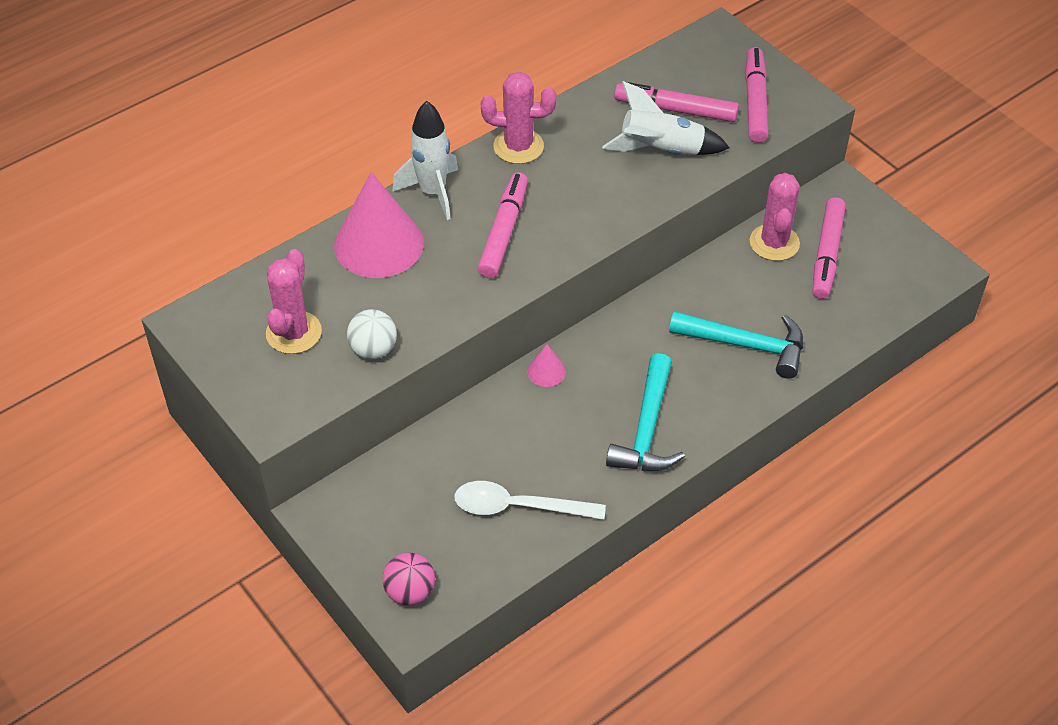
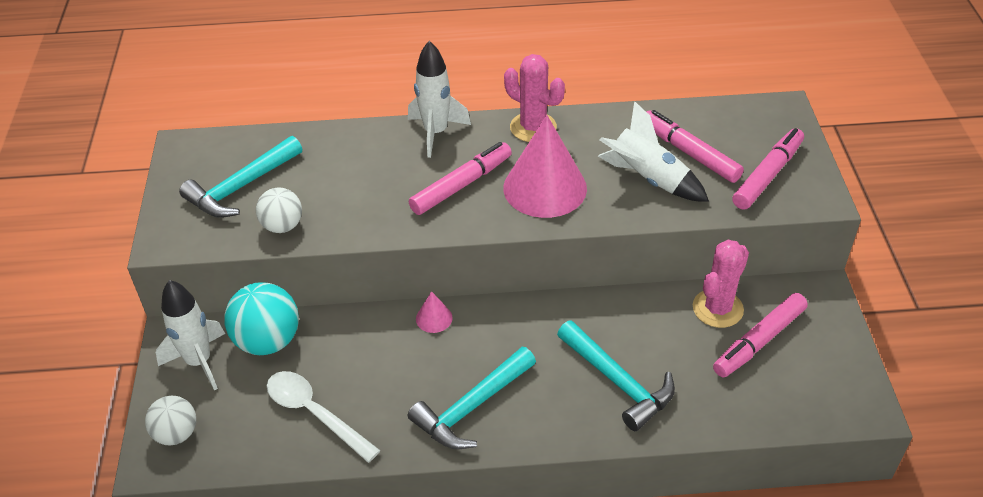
camera: 35 degrees right, 5 degrees down
(293, 333) = (241, 187): pink cactus -> turquoise hammer
(367, 521) = (199, 362): none -> white rocket
(379, 244) = (361, 152): pink cone -> pink cone (545, 188)
(410, 592) = (176, 433): pink ball -> white ball
(414, 469) = (268, 341): none -> turquoise ball

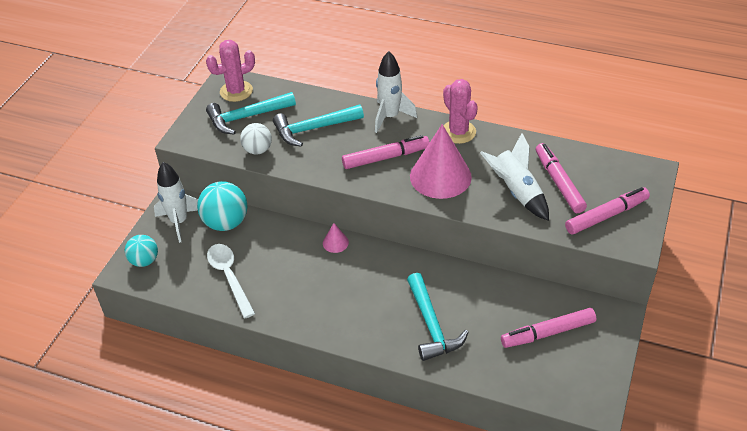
camera: 25 degrees right, 0 degrees up
(176, 433) = (144, 261): white ball -> turquoise ball
(472, 407) = (327, 307): turquoise hammer -> turquoise hammer (314, 129)
(717, 308) = (532, 301): pink cactus -> pink cactus (236, 91)

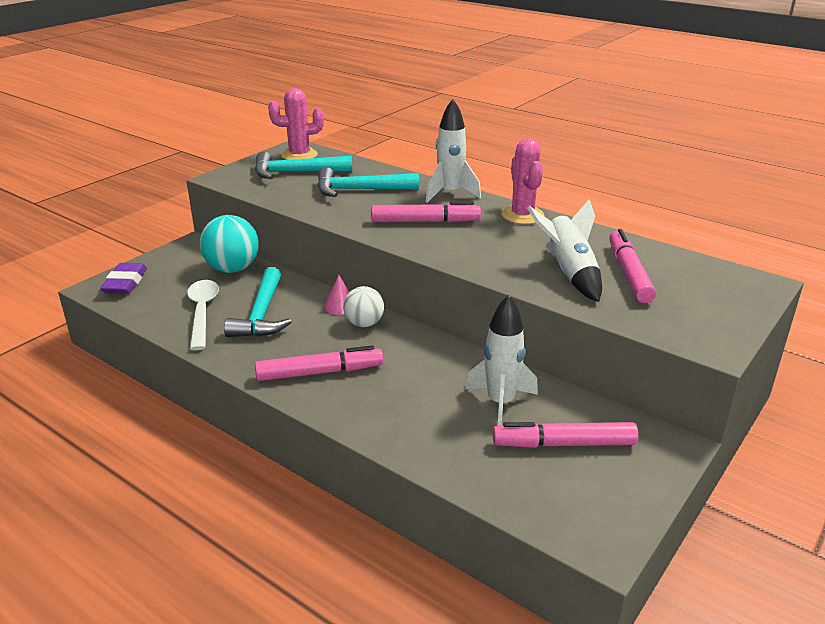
camera: 15 degrees right, 15 degrees down
(144, 261) = (125, 283): turquoise ball -> purple eraser
(179, 222) = (185, 260): white rocket -> white rocket (500, 403)
(258, 150) = (288, 196): white ball -> white ball (364, 323)
(431, 325) = (410, 403): turquoise hammer -> turquoise hammer (261, 314)
(440, 176) = (480, 245): pink cone -> none
(606, 215) = (682, 312): pink marker -> pink marker (319, 372)

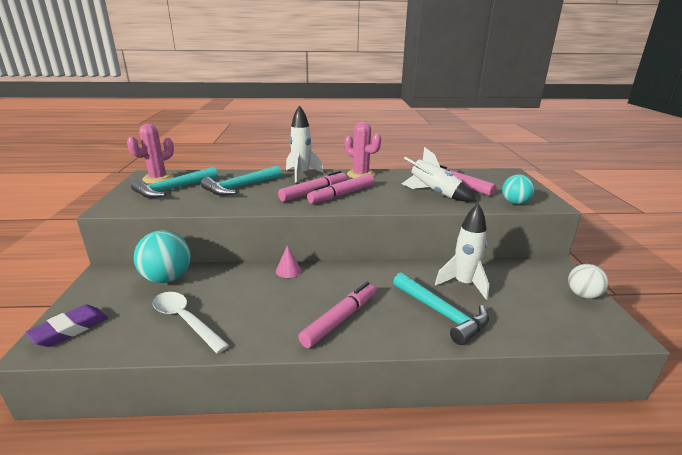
camera: 40 degrees left, 5 degrees down
(125, 283) = (70, 329): purple eraser -> purple eraser turned 75 degrees clockwise
(261, 314) = (238, 300): turquoise hammer -> turquoise hammer (441, 313)
(364, 323) = (321, 274): white ball -> white ball (583, 295)
(564, 444) = (523, 290): pink marker -> pink marker (342, 195)
(659, 325) = (515, 203): none -> turquoise ball

